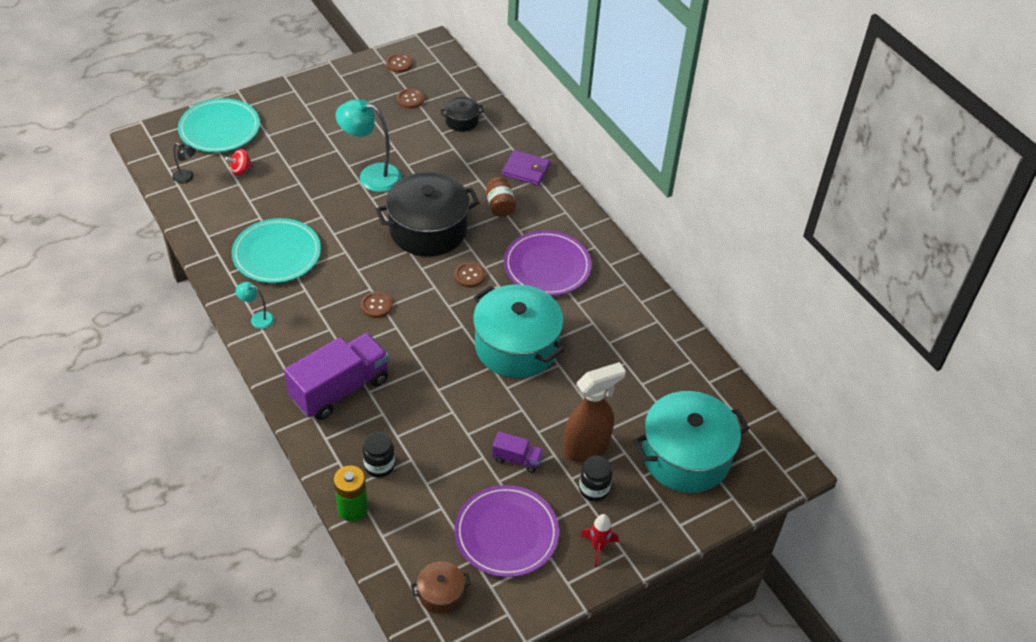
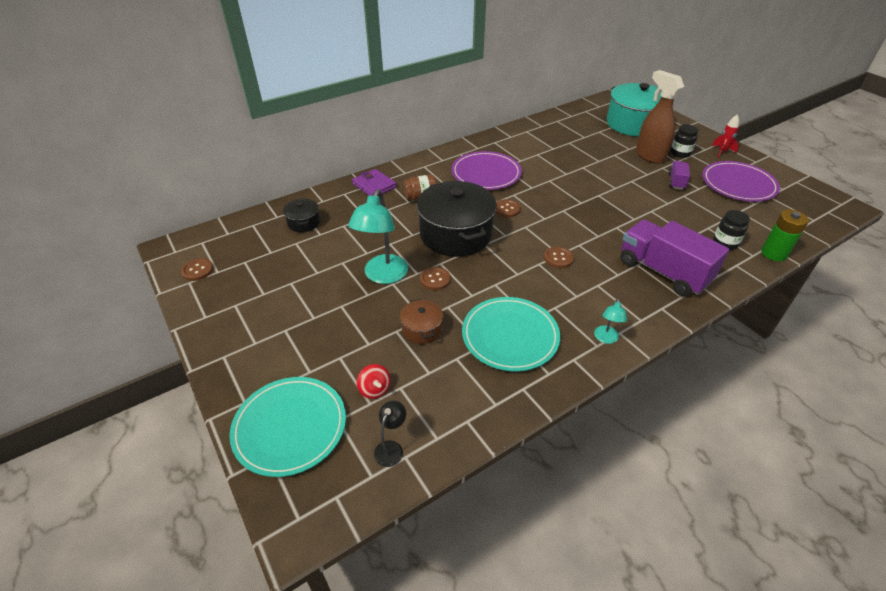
camera: 90 degrees left, 5 degrees down
(410, 99) = (263, 258): brown button -> brown button (435, 279)
(440, 594) = (807, 208): brown pot -> brown pot (422, 329)
(516, 346) = (573, 185): turquoise pot -> none
(526, 170) = (374, 185): purple wallet -> purple wallet turned 60 degrees counterclockwise

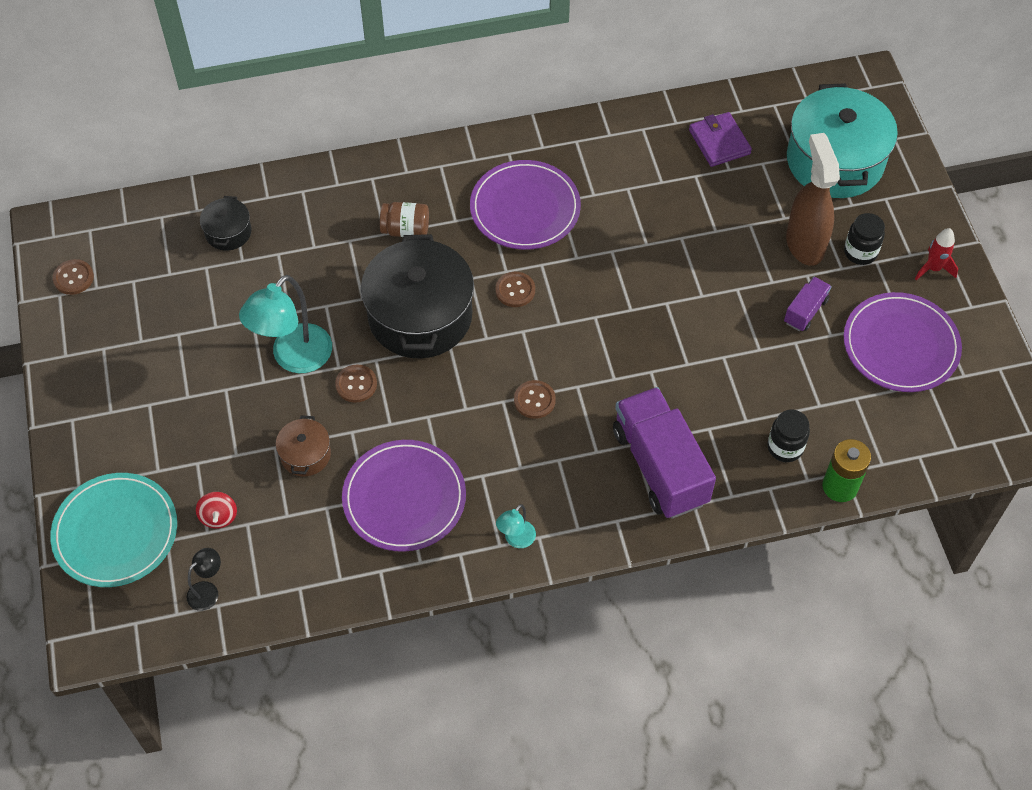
camera: 20 degrees right, 15 degrees up
(374, 185) = (351, 186): purple wallet -> purple wallet (719, 142)
(510, 336) = (404, 498): turquoise plate -> purple plate

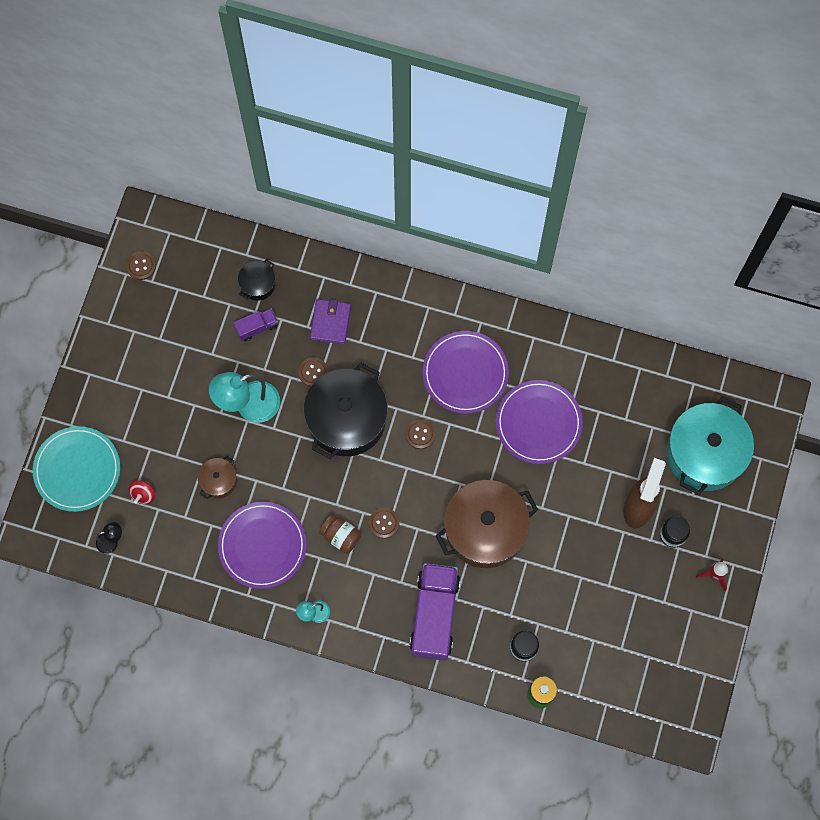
camera: 30 degrees right, 15 degrees up
(356, 384) = (277, 447): brown button -> brown button (313, 372)
(405, 230) = (375, 346): brown jar -> brown jar (341, 536)
(655, 348) = (485, 529): none -> brown pot
(719, 142) = (633, 393): purple wallet -> purple wallet (330, 322)
(805, 311) = (603, 558): purple truck -> purple truck (257, 327)
(900, 345) = (650, 619): purple plate -> purple plate (538, 423)

